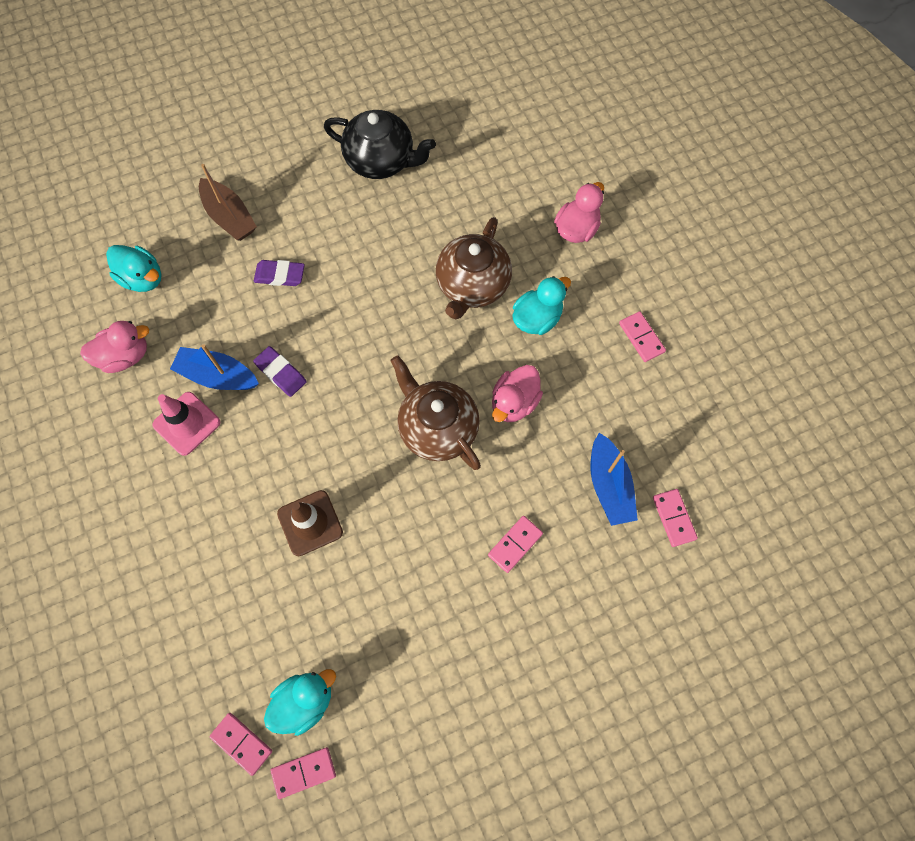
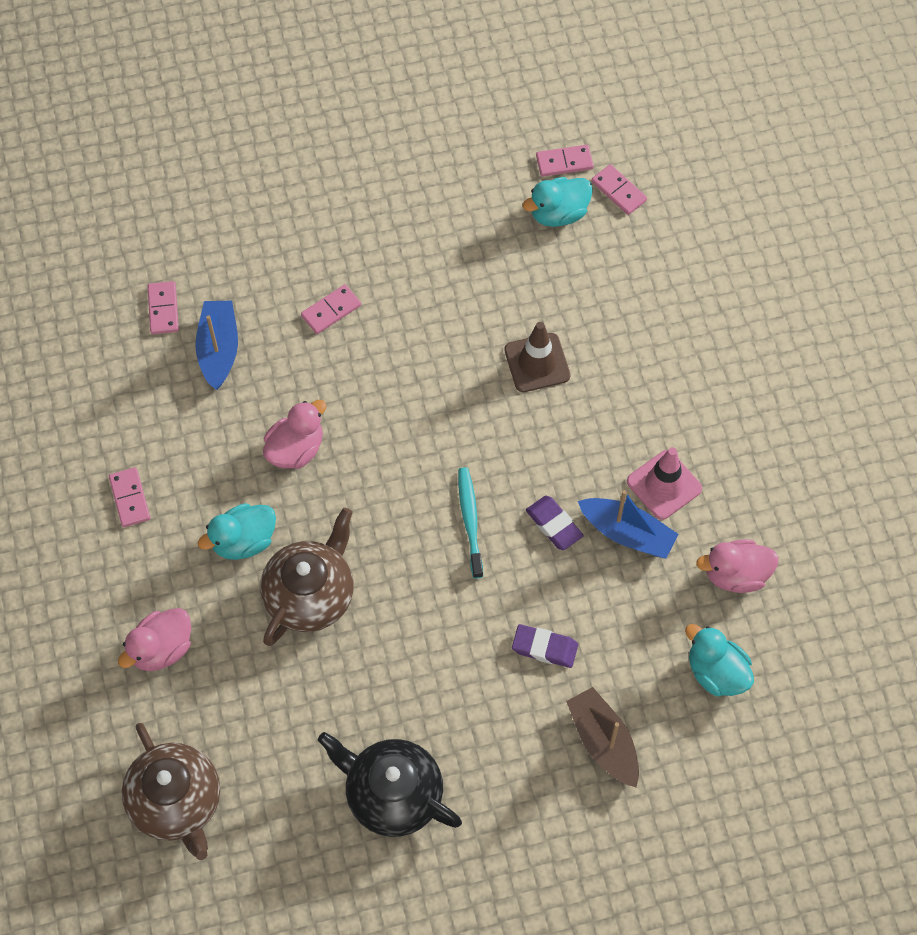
camera: 170 degrees left, 5 degrees down
(353, 365) = (470, 521): none -> turquoise toothbrush
(437, 428) = (387, 436): brown teapot -> brown teapot (177, 802)

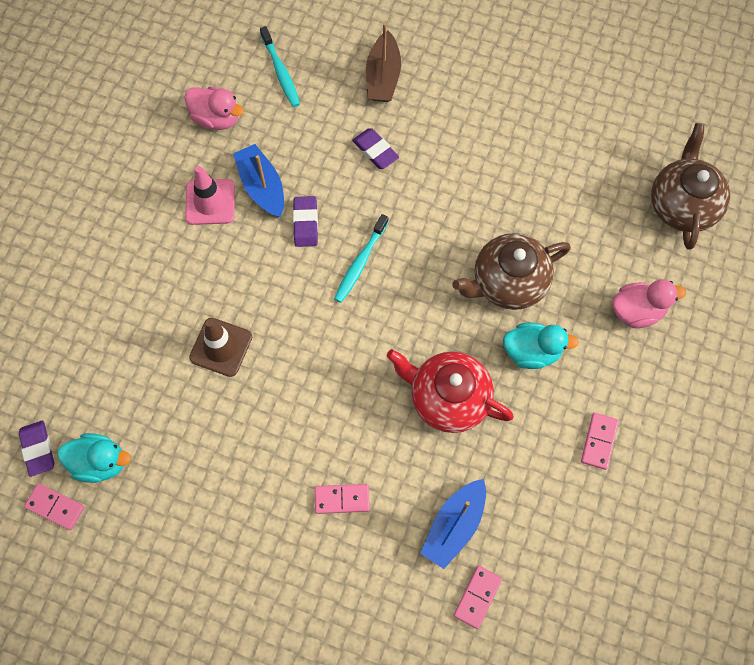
camera: 145 degrees left, 5 degrees up
(296, 449) = (448, 398): pink duck -> red teapot
(392, 794) = (537, 126): black teapot -> none
(619, 191) = (38, 449): pink domino -> purple eraser
(716, 672) = (281, 72): turquoise duck -> turquoise toothbrush

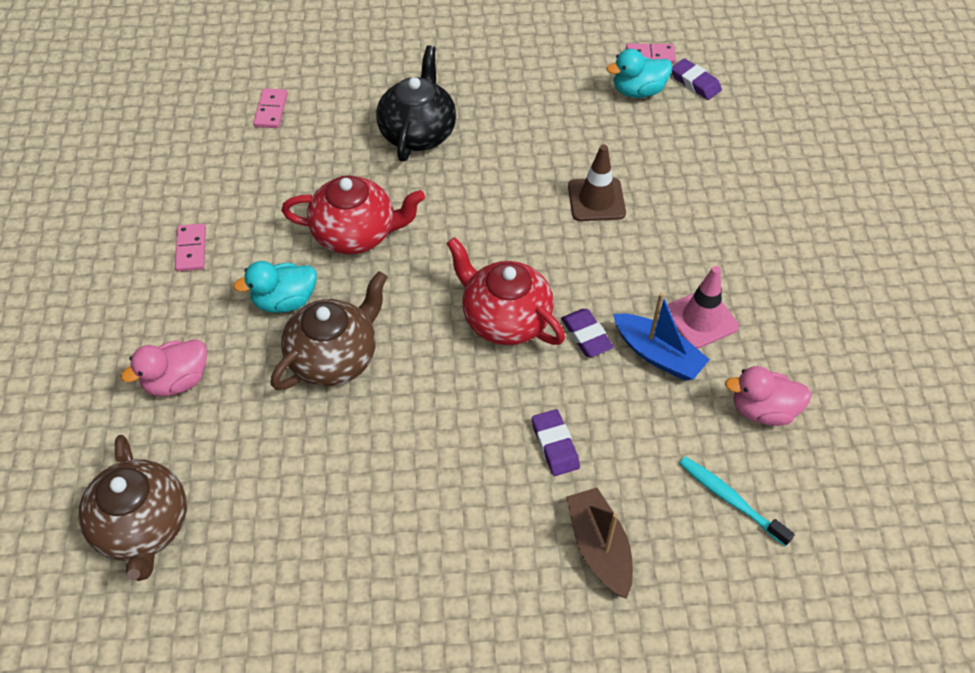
camera: 155 degrees right, 15 degrees down
(342, 499) = (418, 133): pink domino -> black teapot
(360, 263) = (504, 319): turquoise toothbrush -> red teapot
(375, 151) = (555, 445): purple eraser -> purple eraser turned 45 degrees clockwise
(454, 525) = (309, 147): blue boat -> none

